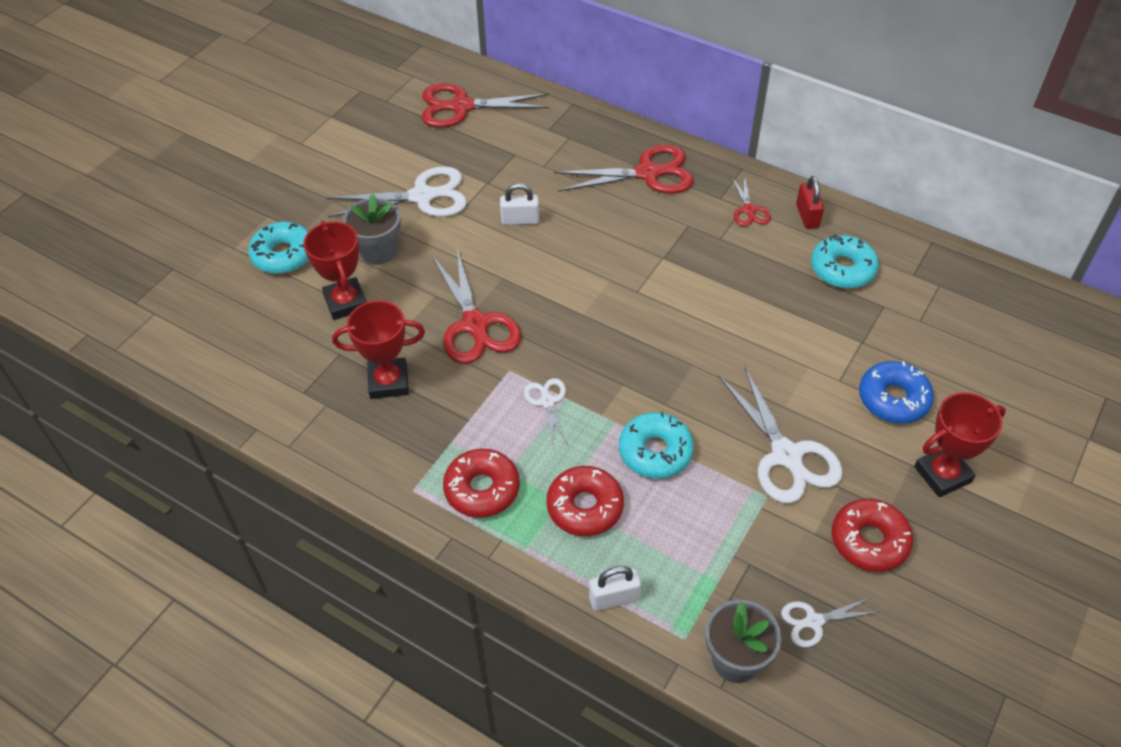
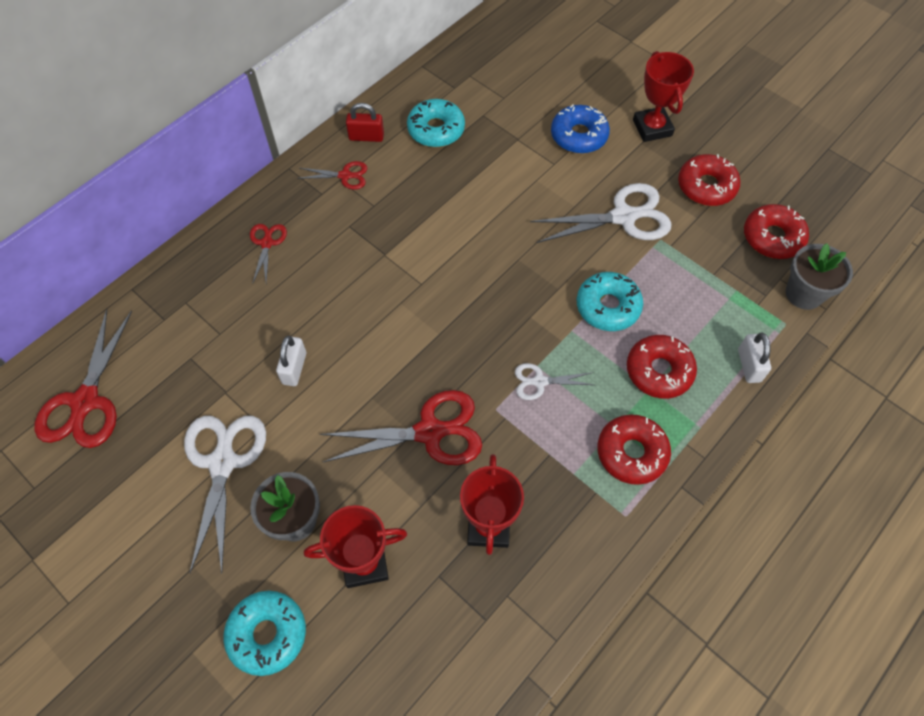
camera: 80 degrees left, 10 degrees up
(647, 173) = (267, 243): red scissors -> red scissors, size x0.52
(814, 621) = (772, 237): white scissors -> red donut

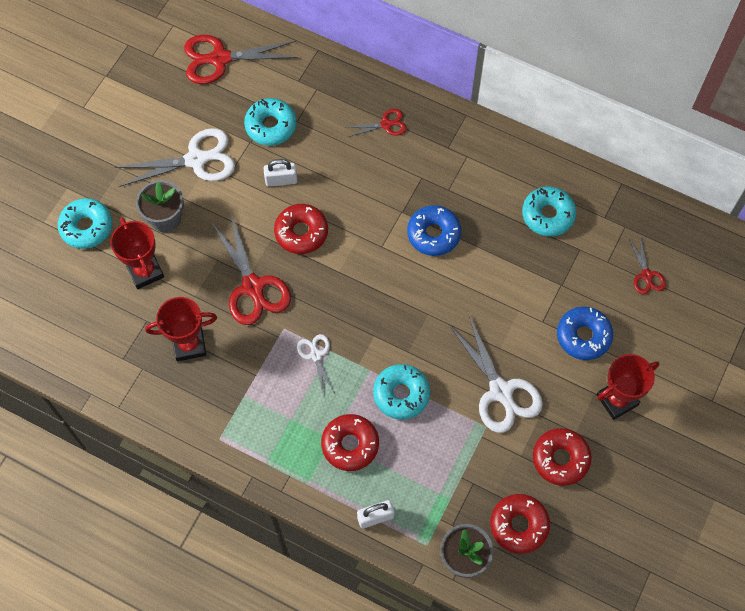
camera: 75 degrees right, 5 degrees up
(213, 363) = (271, 126): none -> turquoise donut
(345, 176) = (472, 159): red scissors -> red scissors (646, 275)
(366, 137) = (520, 162): red padlock -> none
(423, 231) = (433, 234): none -> blue donut
(631, 453) = (271, 435): red donut -> red donut (301, 232)

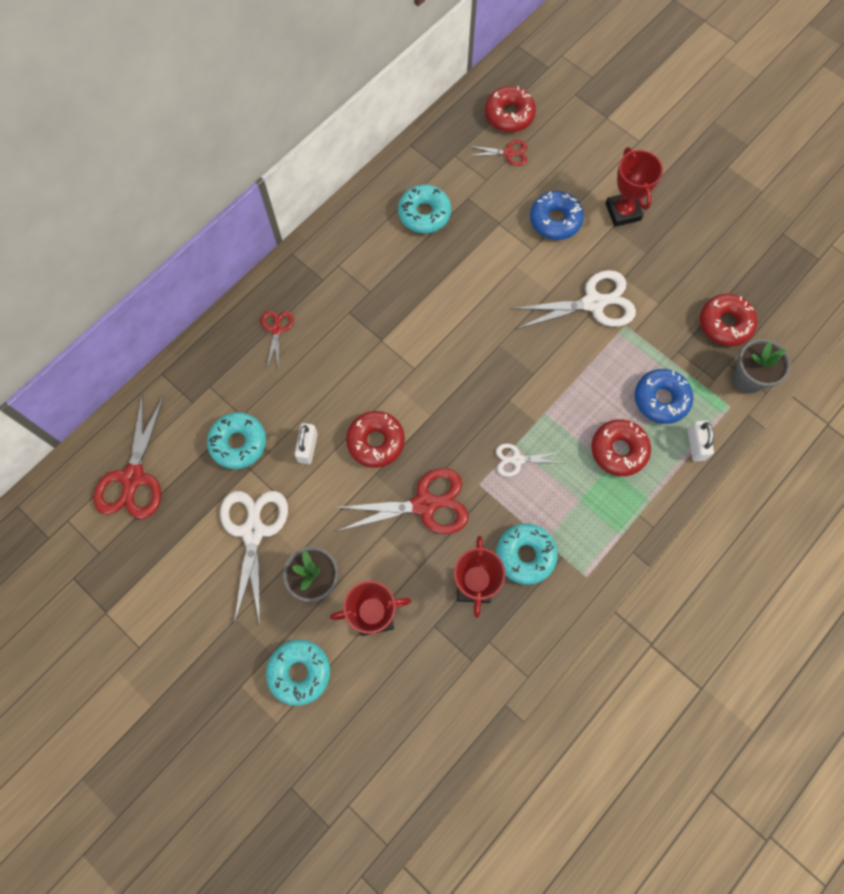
camera: 75 degrees left, 5 degrees up
(401, 394) = (577, 390): turquoise donut -> turquoise donut (525, 555)
(433, 234) = (415, 317): blue donut -> blue donut (661, 399)
(560, 459) = (669, 272): red donut -> red donut (509, 115)

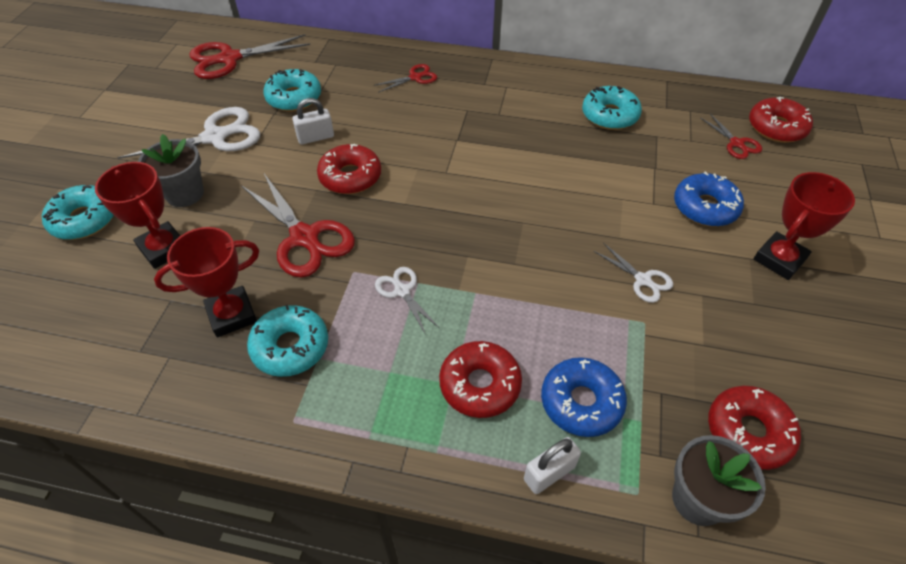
camera: 60 degrees right, 20 degrees down
(593, 303) = (642, 280): white scissors -> white scissors, size x0.52

